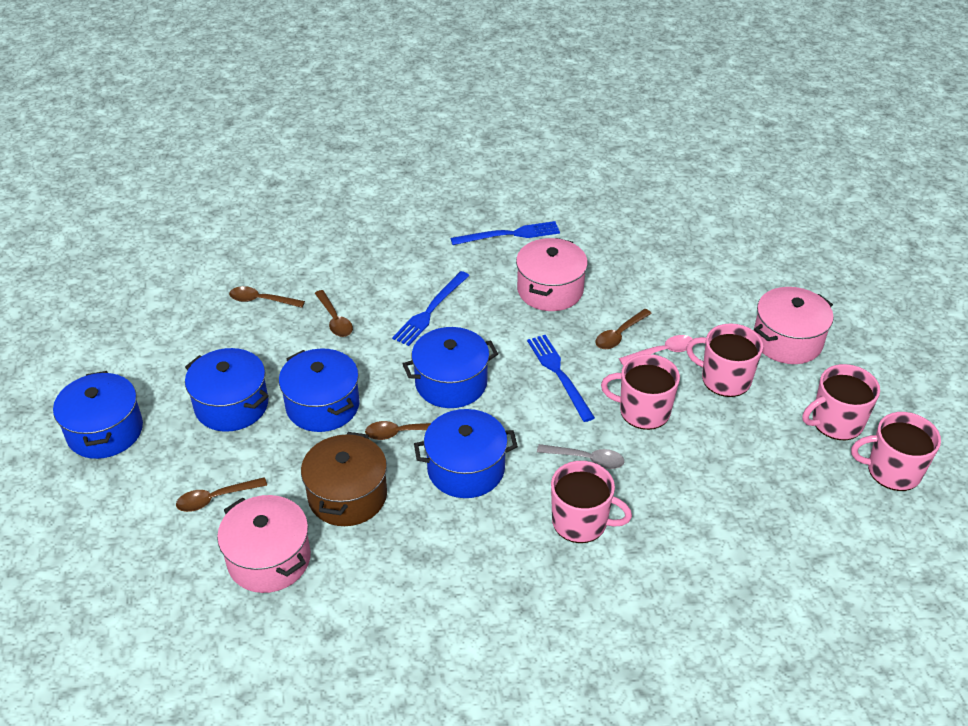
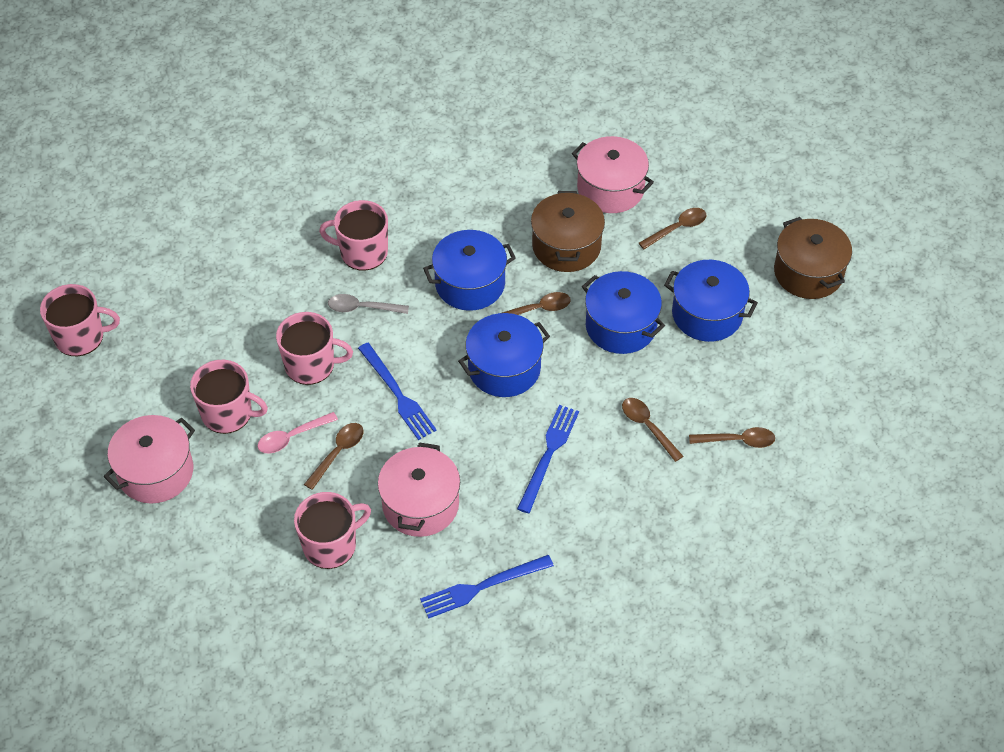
camera: 170 degrees right, 10 degrees up
(105, 431) = (808, 272): blue pot -> brown pot
(836, 422) = (123, 379): pink mug -> pink mug (331, 545)

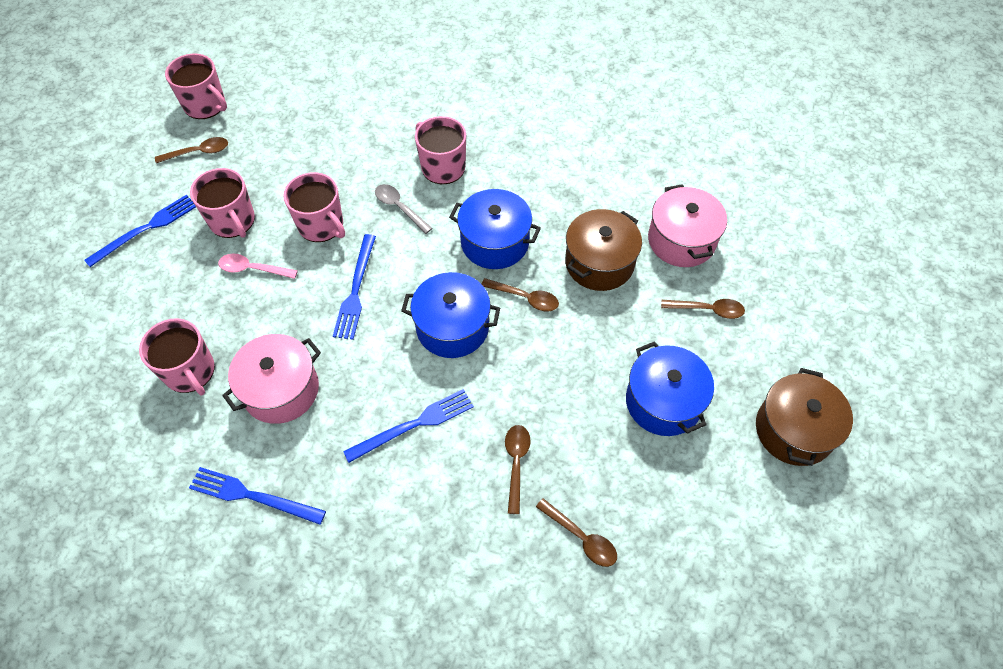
camera: 40 degrees right, 5 degrees up
(156, 472) = (145, 229): pink pot -> blue fork
(331, 545) = (190, 371): pink mug -> pink mug turned 45 degrees clockwise
(338, 453) = (269, 304): brown spoon -> brown spoon (198, 152)
(621, 326) = (579, 359): blue pot -> none

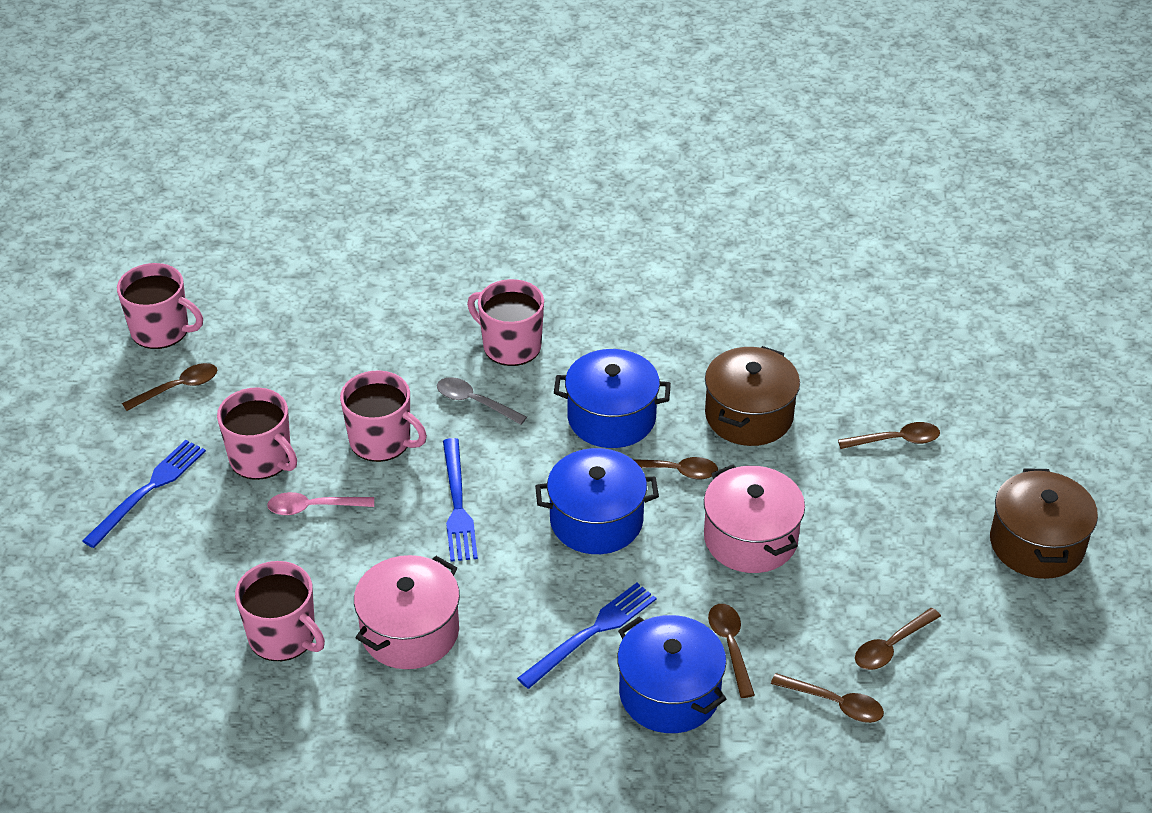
camera: 15 degrees left, 15 degrees down
(252, 496) = (424, 749): blue fork -> none
(644, 496) = (891, 646): none -> brown spoon
(663, 402) = (878, 546): blue pot -> blue pot (669, 693)
(681, 240) = (838, 372): pink pot -> pink pot (750, 538)

